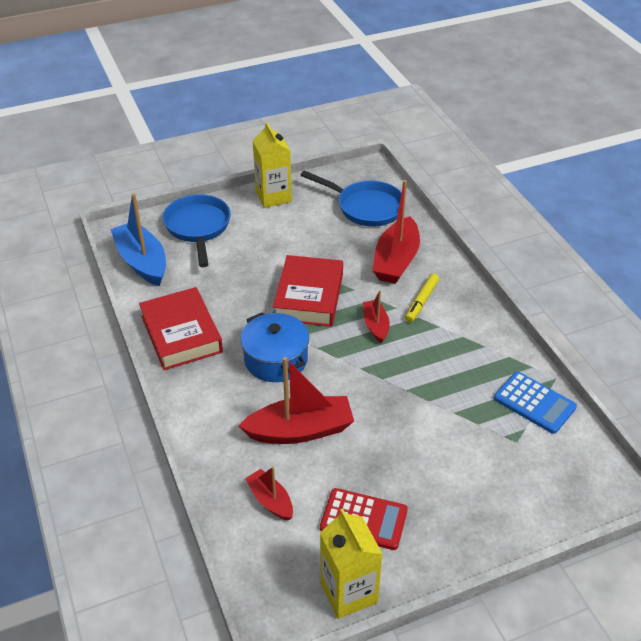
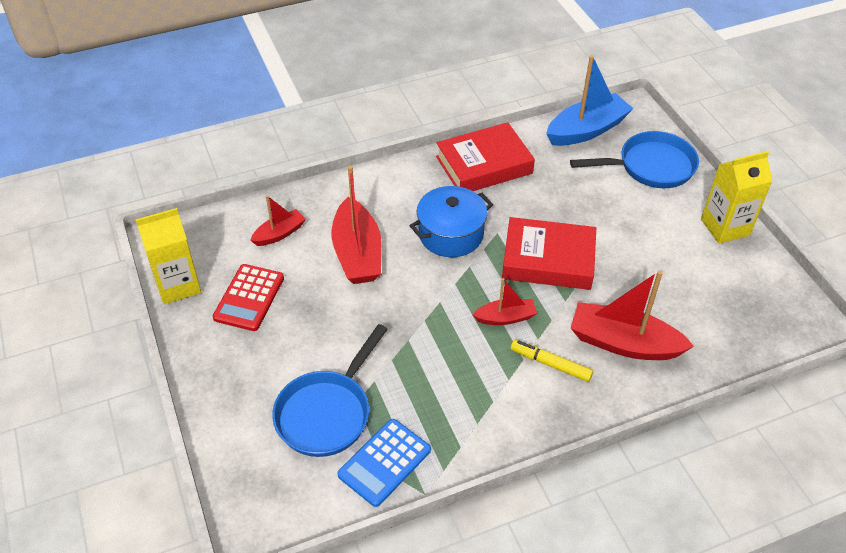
camera: 90 degrees right, 5 degrees up
(366, 207) = (727, 317): blue pan -> blue pan (327, 413)

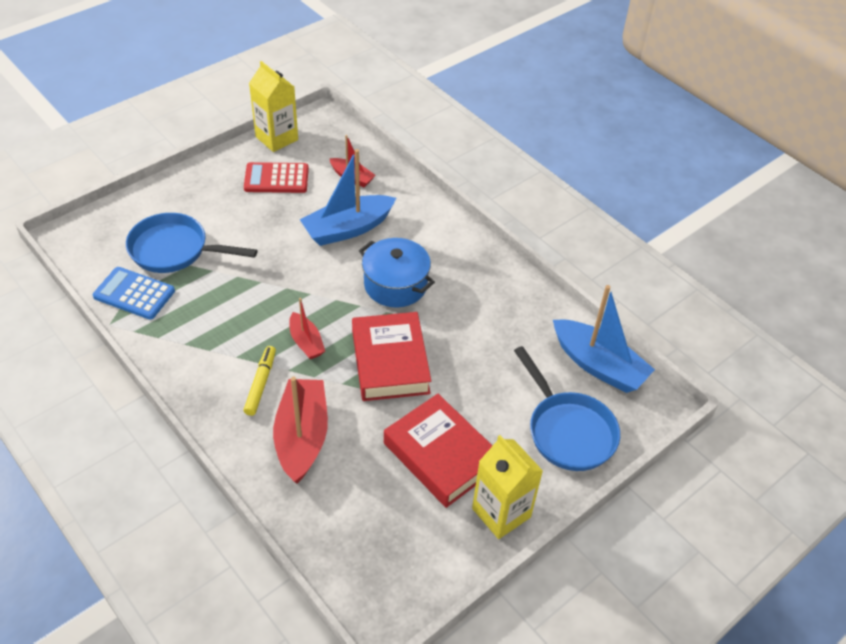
camera: 70 degrees right, 0 degrees up
(357, 253) = (348, 229): red boat -> blue boat
(484, 165) = (500, 291): red book -> red book (441, 455)

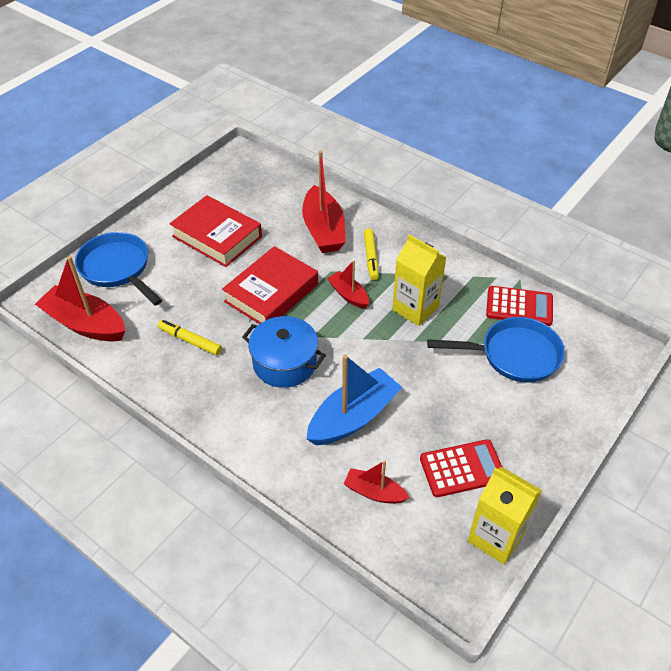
camera: 170 degrees right, 0 degrees up
(134, 294) = (519, 306): blue calculator -> red calculator
(390, 362) = (271, 293): red book -> red book turned 60 degrees clockwise
(486, 324) = (190, 341): none -> yellow marker
(501, 513) = (169, 212): yellow carton -> yellow carton (415, 308)
(598, 365) = (85, 324): blue boat -> red boat

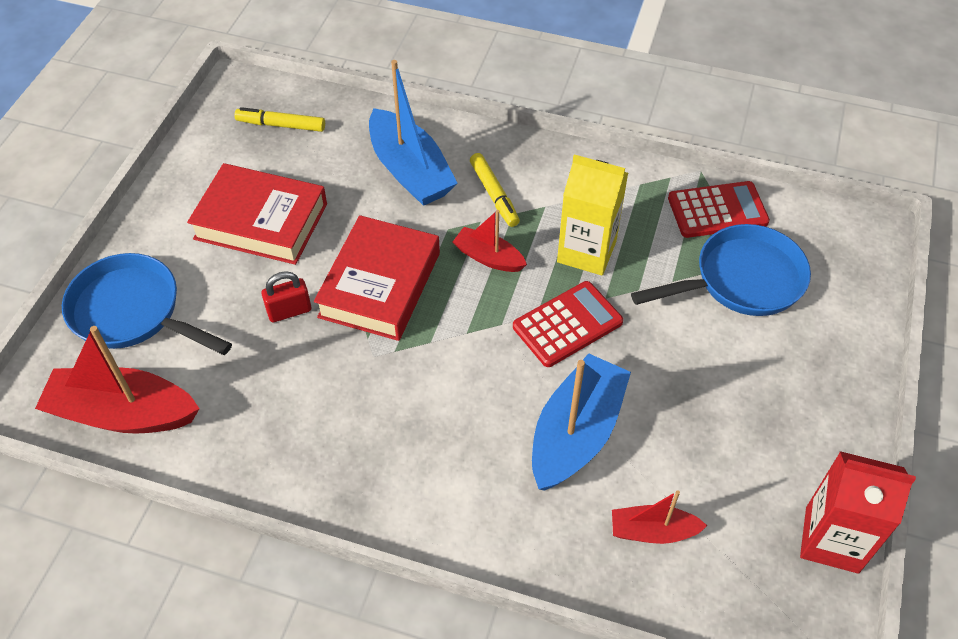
camera: 20 degrees left, 5 degrees up
(190, 341) = (296, 392): yellow marker -> yellow marker (281, 125)
(209, 293) = (289, 311): none -> red padlock
(285, 363) = (447, 384): blue pot -> none
(323, 230) = (410, 171): red boat -> blue boat
(462, 469) = (748, 459): red calculator -> red calculator (567, 324)
(495, 537) = (832, 539): yellow carton -> red carton

